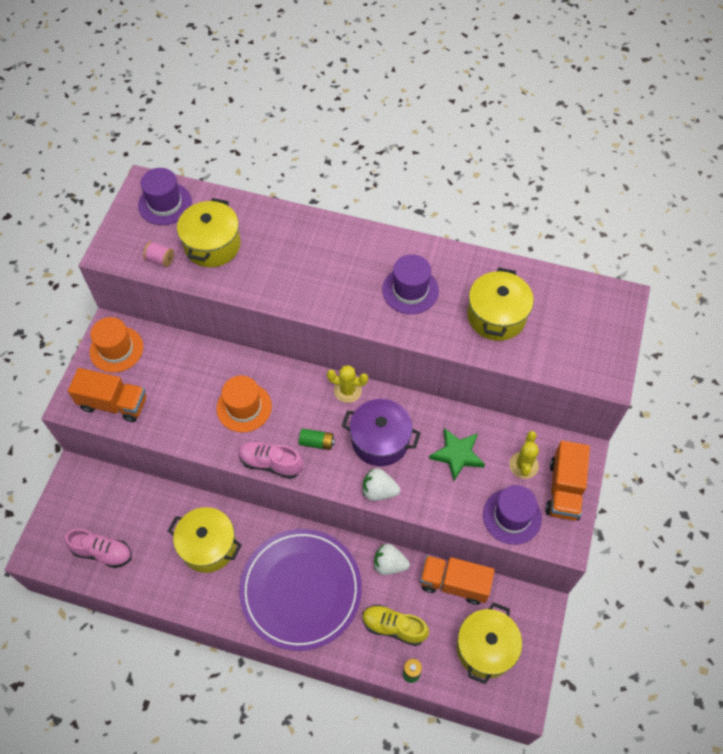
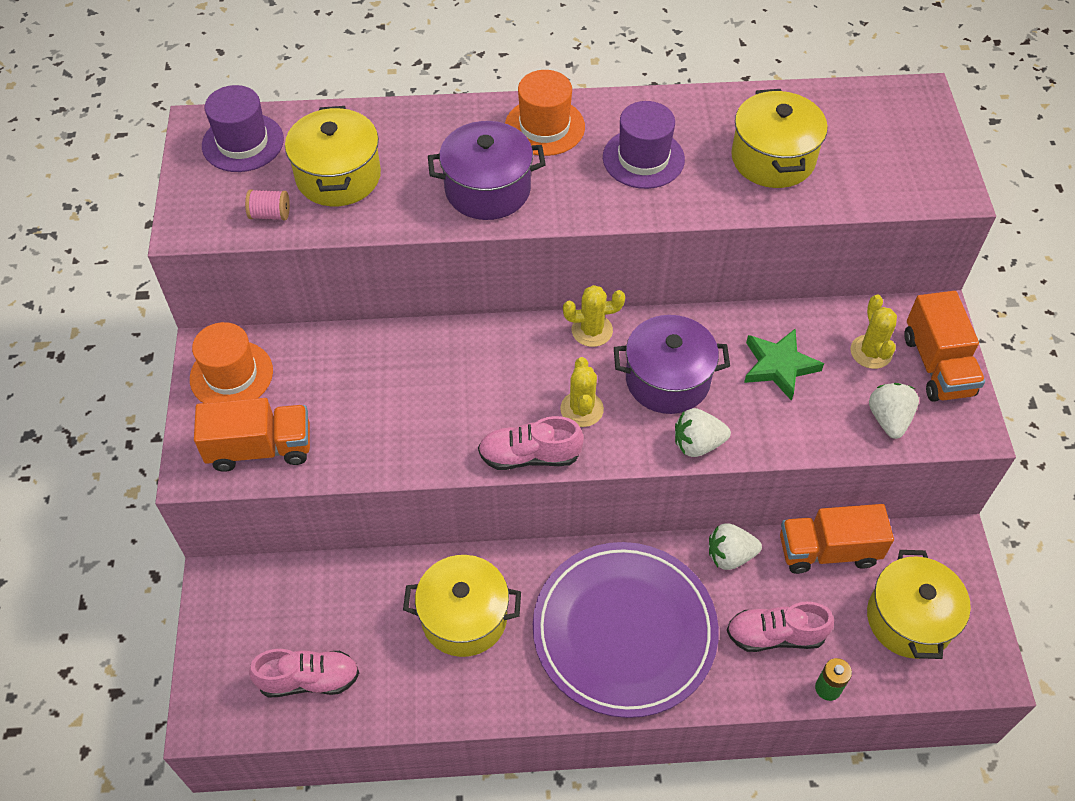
camera: 20 degrees left, 5 degrees down
(244, 407) = (456, 395): orange hat -> orange hat (544, 127)
(300, 282) = (487, 189): none -> purple pot
(317, 442) = (582, 409): green battery -> yellow cactus
(394, 627) = (775, 635): yellow shoe -> pink shoe
(512, 516) = (888, 419): purple hat -> white strawberry

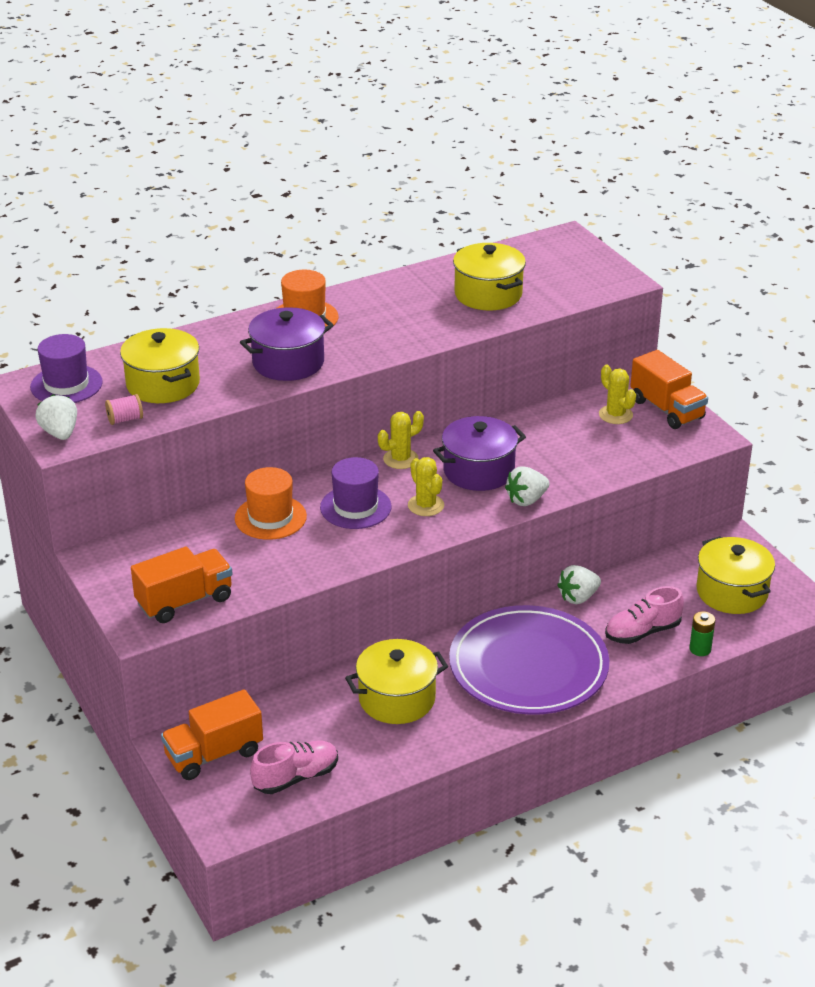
camera: 25 degrees left, 20 degrees down
(231, 375) = (125, 566): orange hat -> orange hat (270, 517)
(530, 456) = (405, 543): pink shoe -> none
(643, 158) = (393, 317): purple hat -> purple hat (355, 507)
(779, 366) = (555, 441): green star -> none
(828, 551) = (648, 572): orange truck -> orange truck (214, 754)
(888, 419) = (653, 448): white strawberry -> white strawberry (60, 433)

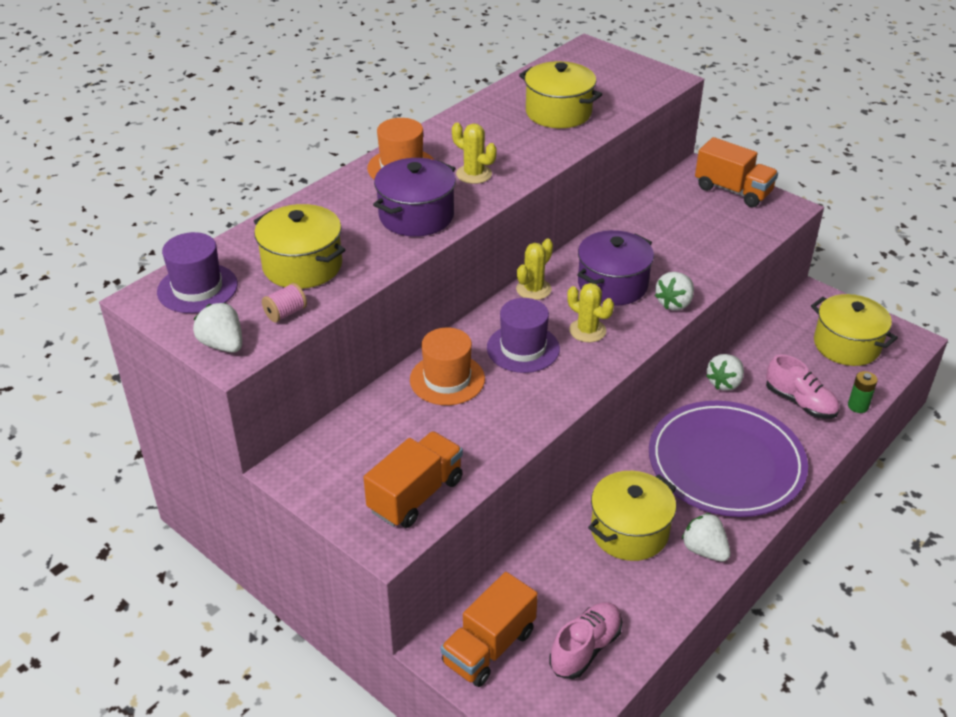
camera: 20 degrees left, 5 degrees up
(456, 731) = (704, 550): none -> white strawberry
(615, 415) = (694, 205): yellow cactus -> yellow cactus (474, 174)
(642, 632) = (800, 402): pink shoe -> pink shoe turned 90 degrees counterclockwise

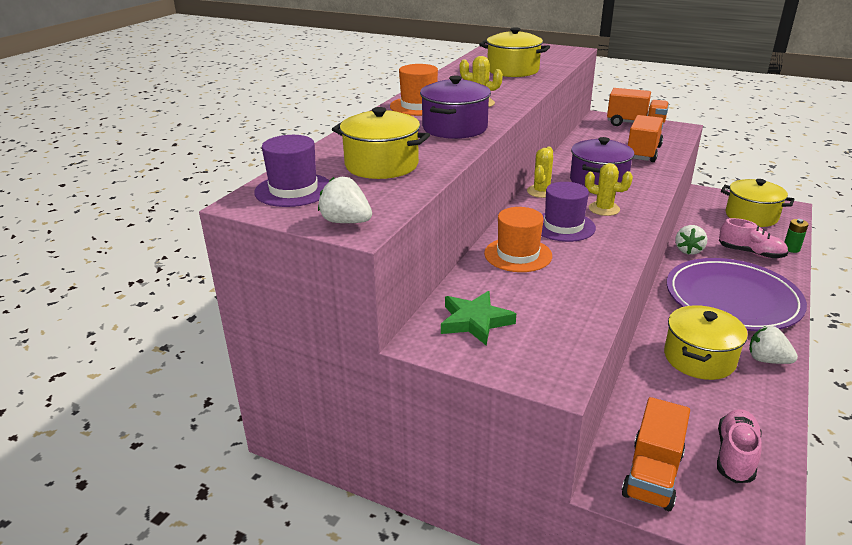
camera: 15 degrees left, 10 degrees down
(285, 313) = (390, 194): pink spool -> none
(351, 457) = (475, 321): none -> green star
(415, 495) = (555, 339): orange truck -> orange truck (643, 153)
(674, 303) = (653, 185): white strawberry -> none

